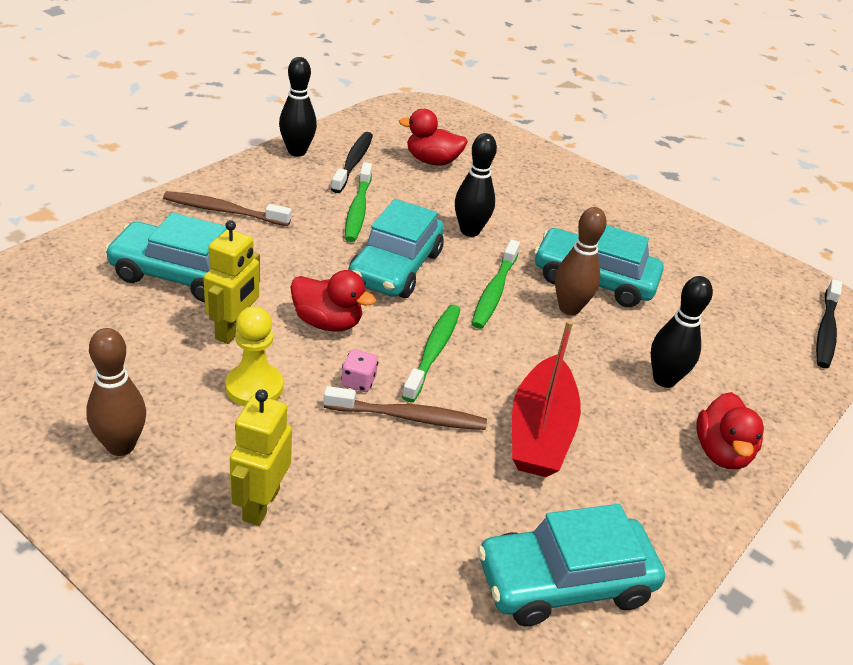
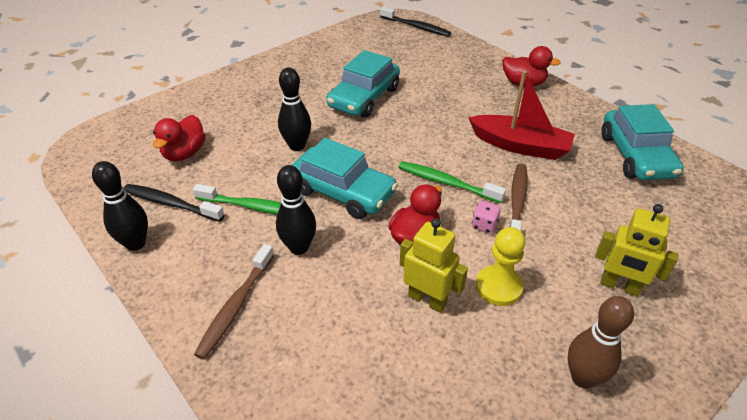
camera: 75 degrees left, 5 degrees up
(180, 275) = (344, 341): turquoise car -> none
(494, 291) = (376, 144): green toothbrush -> none
(569, 308) = (396, 113): brown bowling pin -> none
(664, 379) = (465, 90): black bowling pin -> black bowling pin (299, 247)

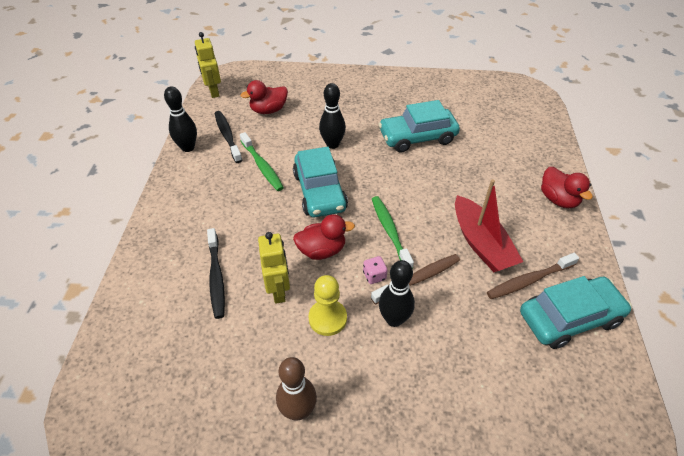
camera: 45 degrees right, 5 degrees up
(236, 306) = (188, 215): brown toothbrush -> brown toothbrush (529, 280)
(299, 247) = (254, 207): black bowling pin -> black bowling pin (394, 319)
(416, 27) = (533, 104): black toothbrush -> black toothbrush (216, 277)
(619, 286) = (405, 386): yellow robot -> yellow robot (213, 91)
(636, 156) = (569, 318): turquoise car -> turquoise car turned 150 degrees counterclockwise

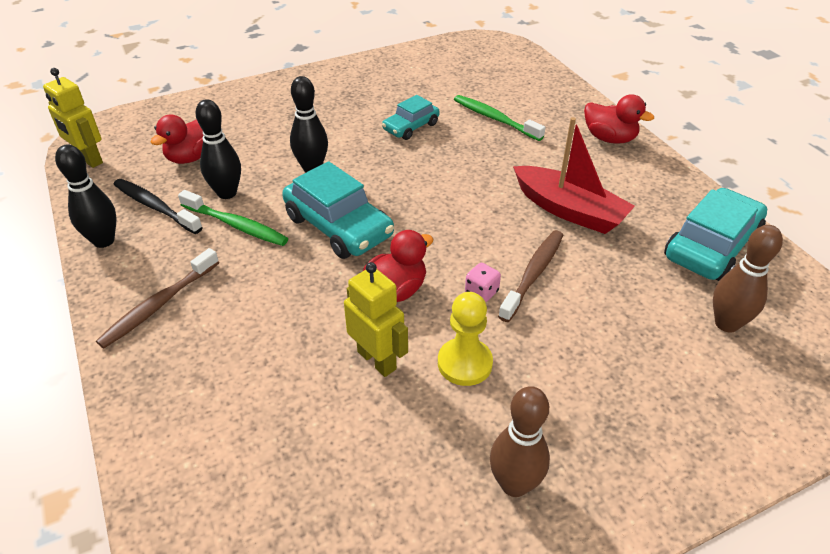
camera: 30 degrees left, 5 degrees down
(216, 277) = (278, 382): black toothbrush -> none
(390, 231) = (460, 237): green toothbrush -> green toothbrush (495, 119)
(394, 319) = (541, 328): black bowling pin -> black bowling pin (227, 193)
(417, 137) = (411, 127): turquoise car -> turquoise car, size x0.59
(529, 280) = (646, 227): brown toothbrush -> brown toothbrush (159, 305)
(530, 381) = (726, 324): none -> brown bowling pin

